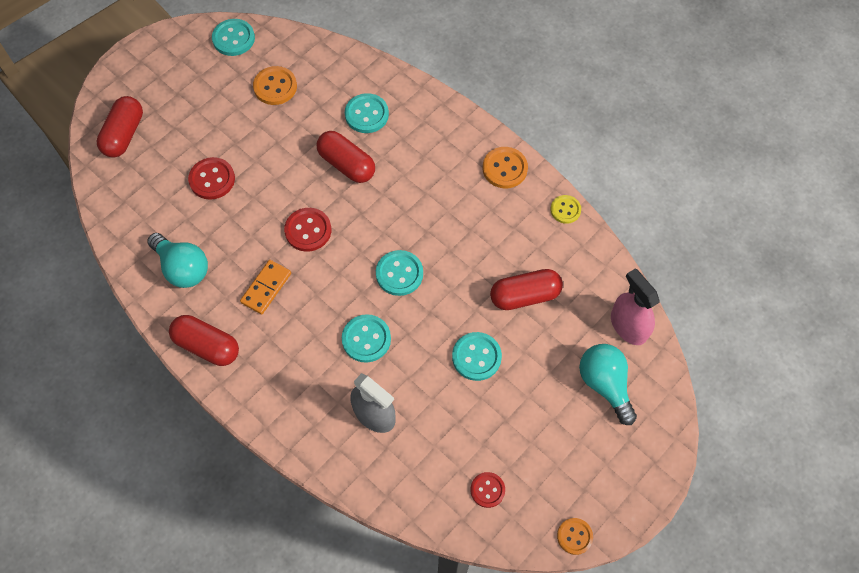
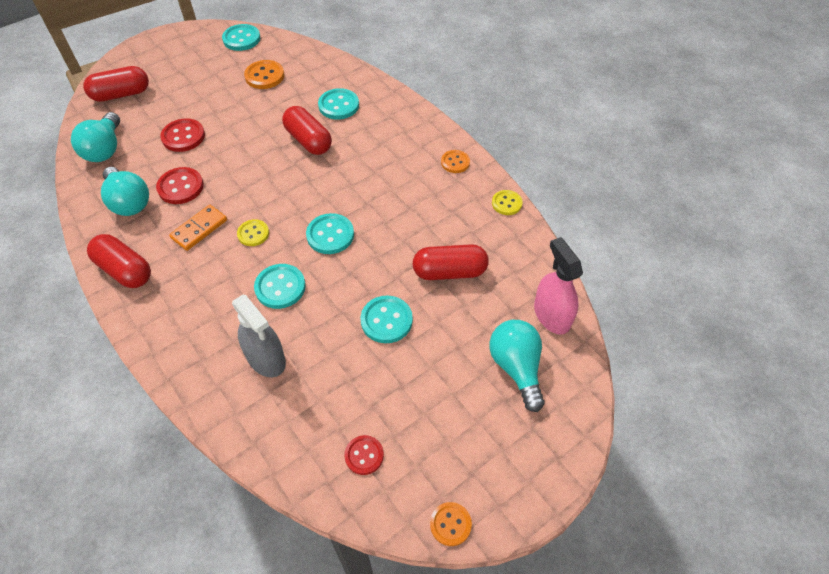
camera: 10 degrees right, 10 degrees down
(124, 134) = (121, 94): red capsule -> red capsule turned 45 degrees clockwise
(133, 208) = (105, 149): none -> turquoise light bulb
(308, 230) = (255, 187): red button -> red button (180, 187)
(322, 284) = (253, 233): none -> yellow button
(504, 168) = (455, 162): orange button -> orange button, size x0.66

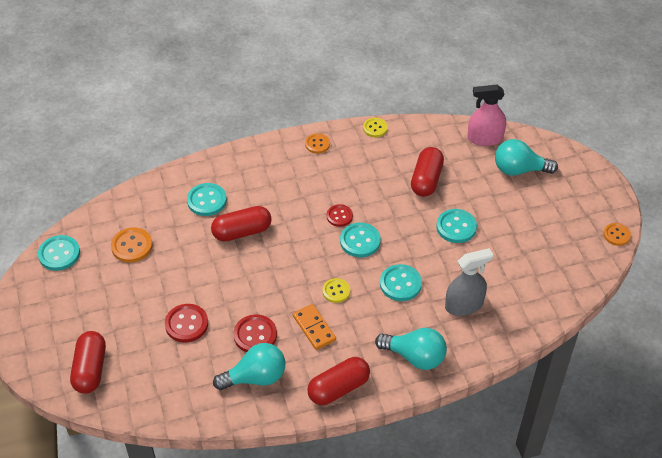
camera: 70 degrees left, 5 degrees down
(105, 149) = (171, 391): turquoise light bulb -> turquoise light bulb (415, 357)
(364, 455) = (559, 266): red button -> red button (339, 216)

